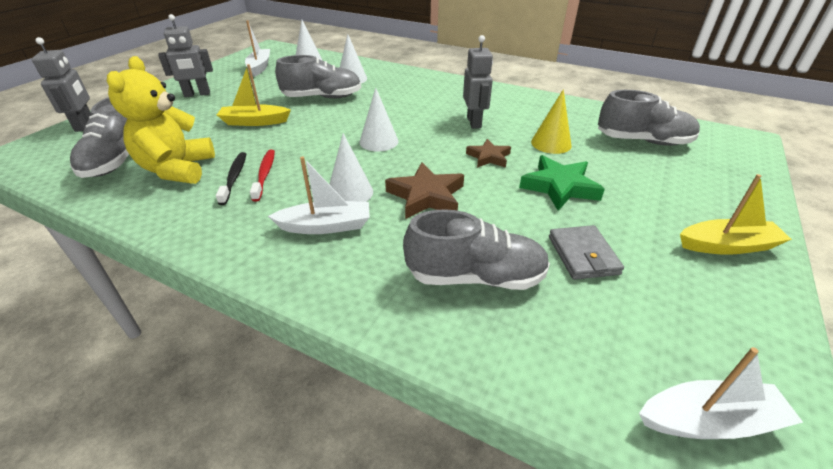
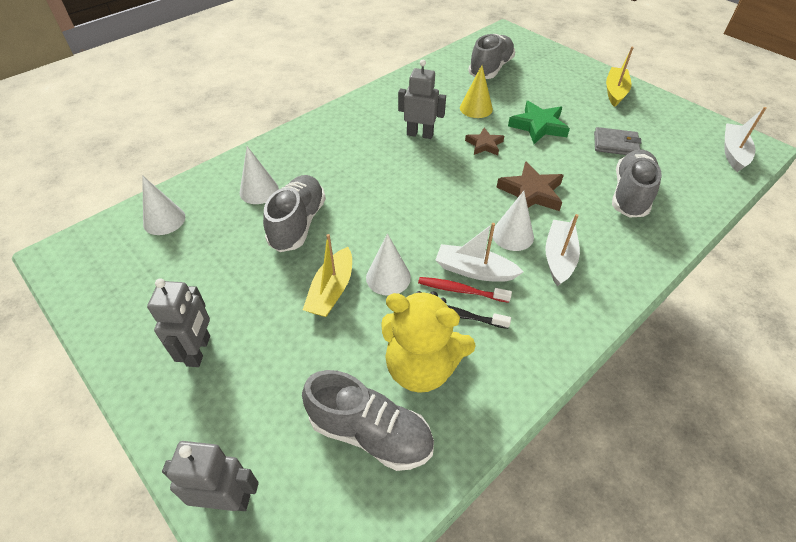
camera: 70 degrees left, 10 degrees up
(259, 67) = (143, 273): white boat -> white boat (474, 270)
(379, 141) = (428, 200): white cone -> white cone (388, 277)

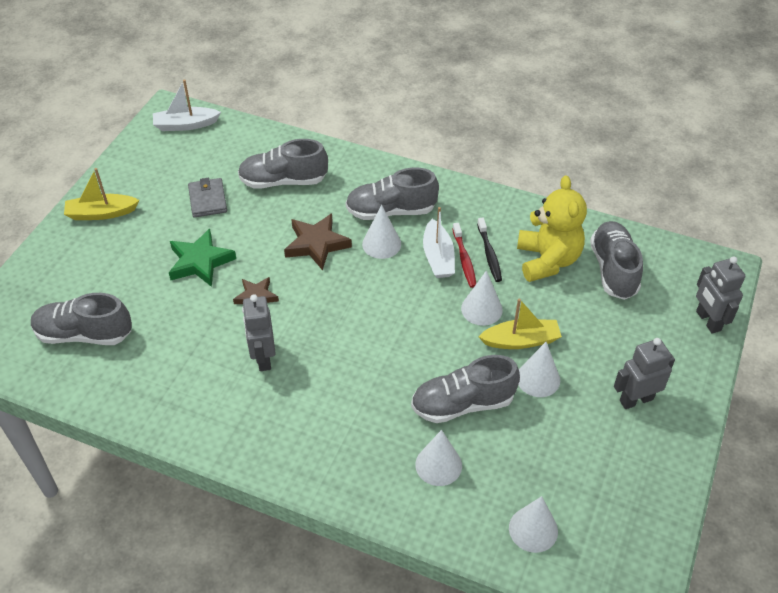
camera: 115 degrees left, 0 degrees up
(282, 284) = (538, 378): none -> white cone
(476, 108) = (186, 323): yellow cone -> none
(559, 258) = (391, 211): white boat -> grey shoe

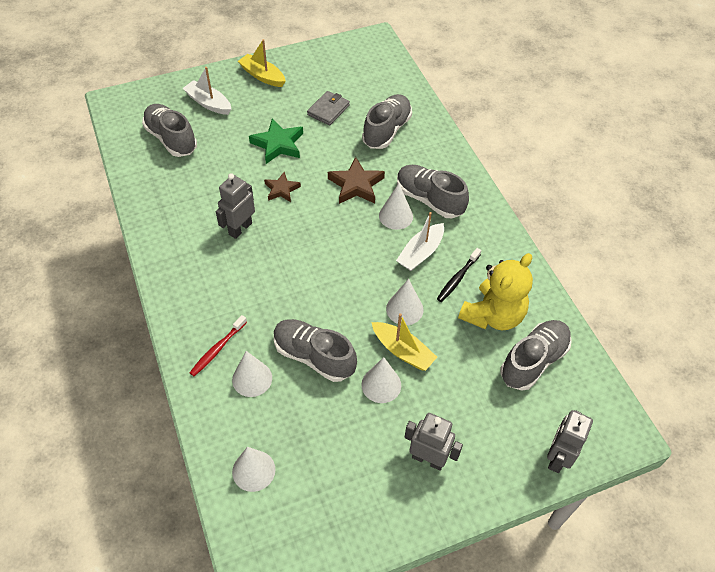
camera: 45 degrees right, 5 degrees up
(185, 125) = (373, 54): white boat -> white boat (208, 103)
(283, 181) = (387, 130): grey shoe -> grey shoe turned 75 degrees clockwise
(464, 259) = (436, 268): red toothbrush -> red toothbrush (217, 349)

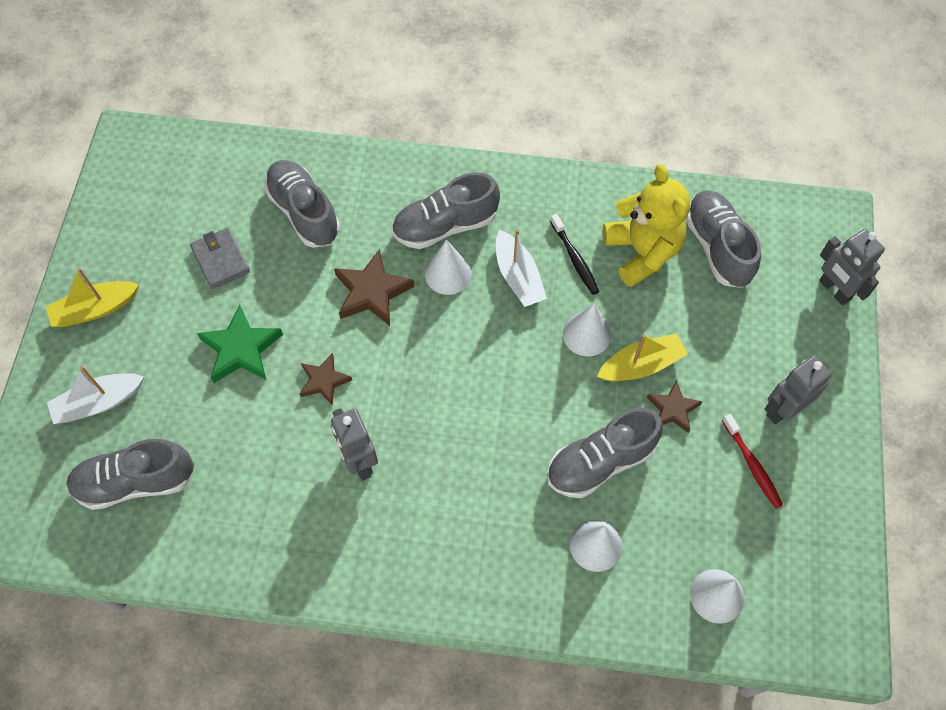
camera: 60 degrees left, 10 degrees up
(217, 349) = (533, 567): red toothbrush -> red toothbrush (752, 465)
(381, 385) = (673, 409): white cone -> brown star

